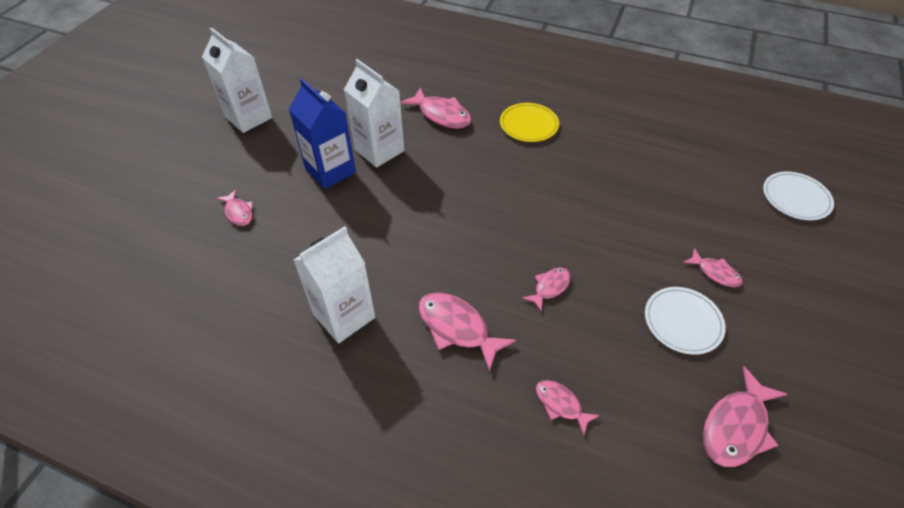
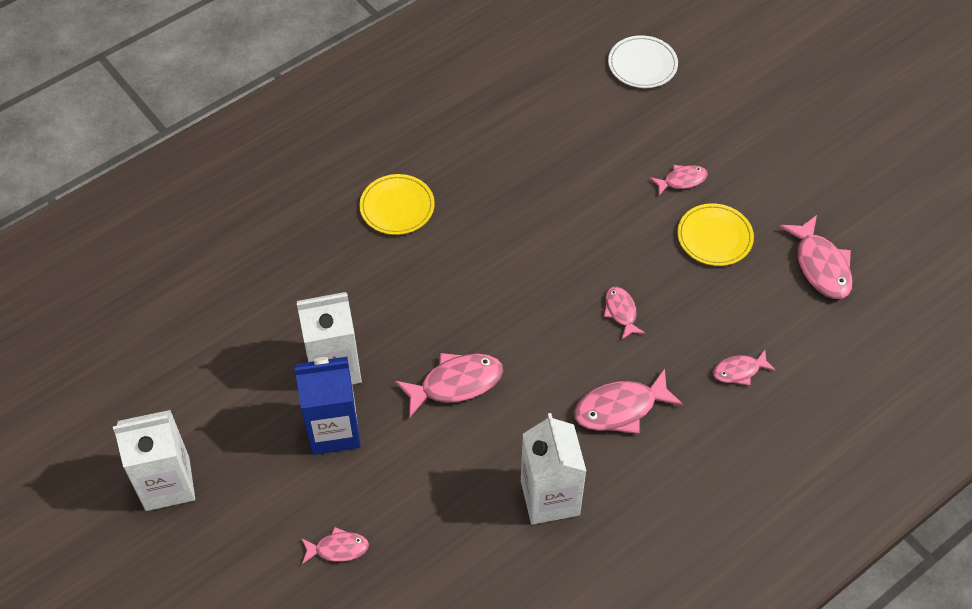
camera: 60 degrees left, 5 degrees up
(441, 115) = (319, 279): pink fish -> pink fish (456, 383)
(683, 322) = (714, 237): white plate -> yellow plate

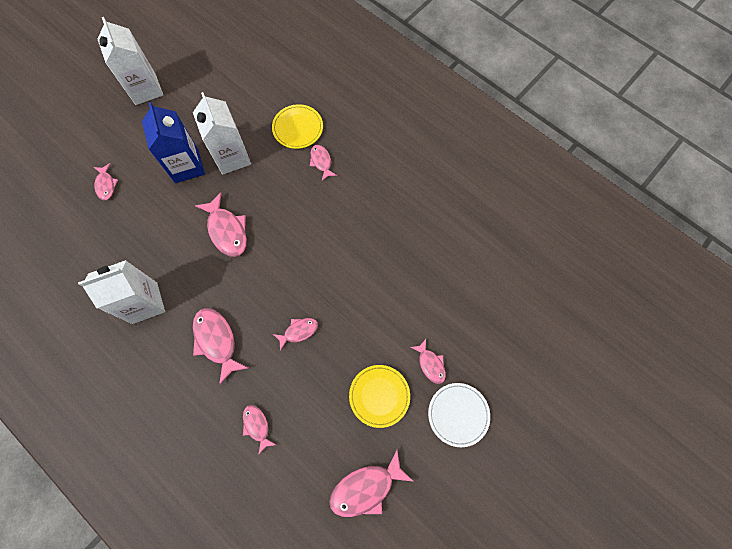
camera: 80 degrees right, 15 degrees up
(372, 256) = (321, 162): none -> pink fish
(397, 207) = (365, 169): yellow plate -> yellow plate (298, 128)
(642, 64) = (544, 319): white plate -> white plate (458, 414)

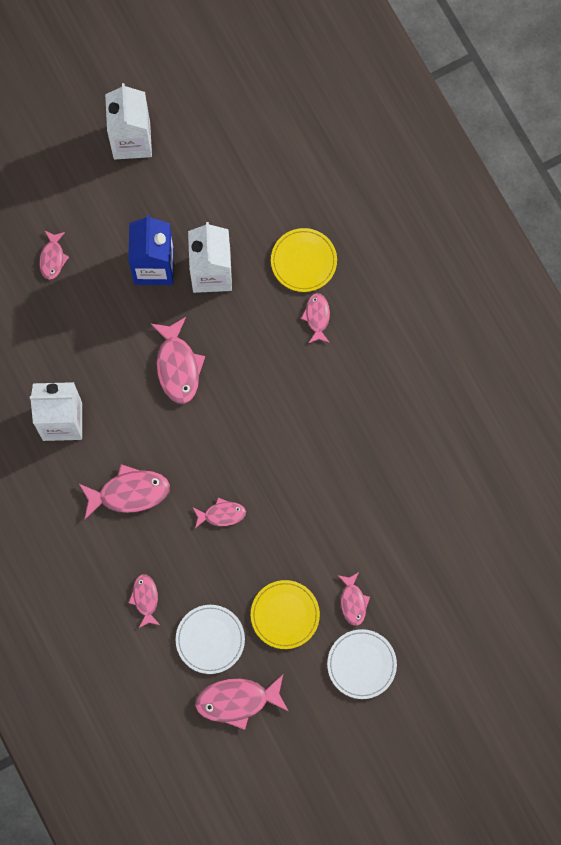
camera: 20 degrees right, 5 degrees up
(217, 341) = (129, 493): pink fish -> pink fish turned 90 degrees clockwise
(324, 441) = (210, 639): none -> white plate

